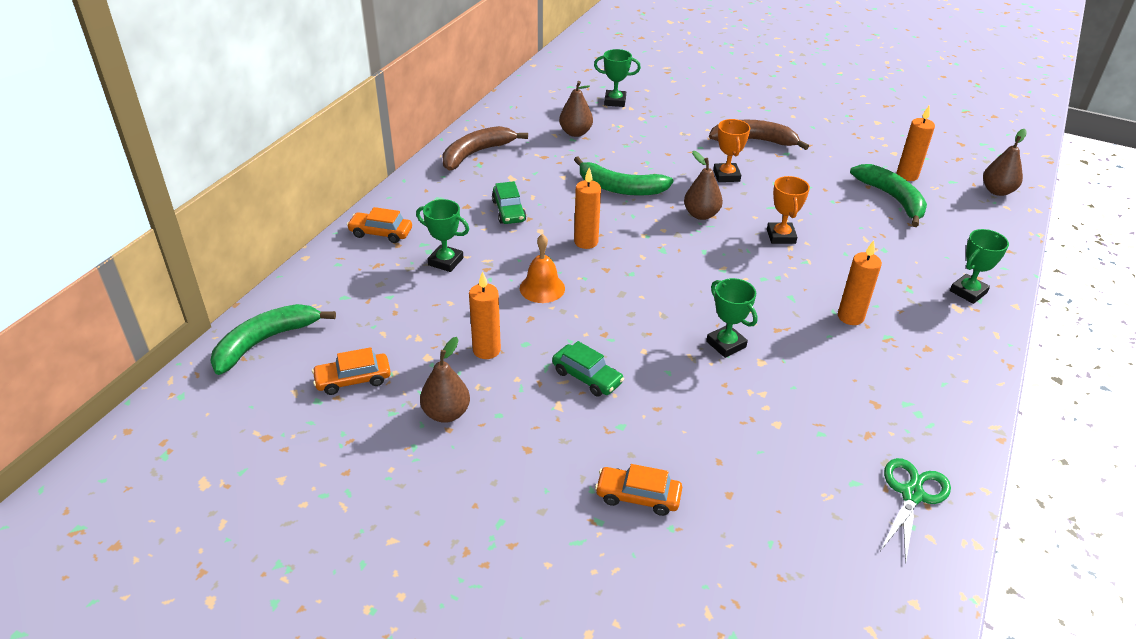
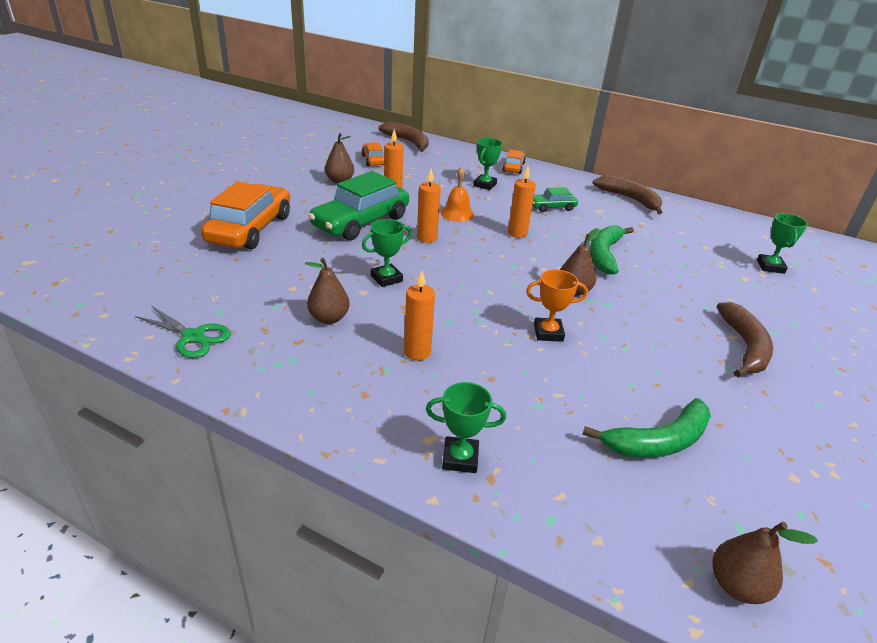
camera: 90 degrees right, 5 degrees down
(265, 341) = (408, 142): green banana -> brown banana
(575, 133) = (690, 241): brown pear -> brown pear (329, 318)
(587, 377) = (361, 222): green car -> green car, size x2.06
(638, 496) = (250, 229): orange car -> orange car, size x2.06
(726, 176) = (653, 316): orange trophy -> none
(907, 175) = (731, 474): orange candle -> orange candle (427, 238)
(968, 292) = (460, 458): green trophy -> green trophy turned 45 degrees counterclockwise

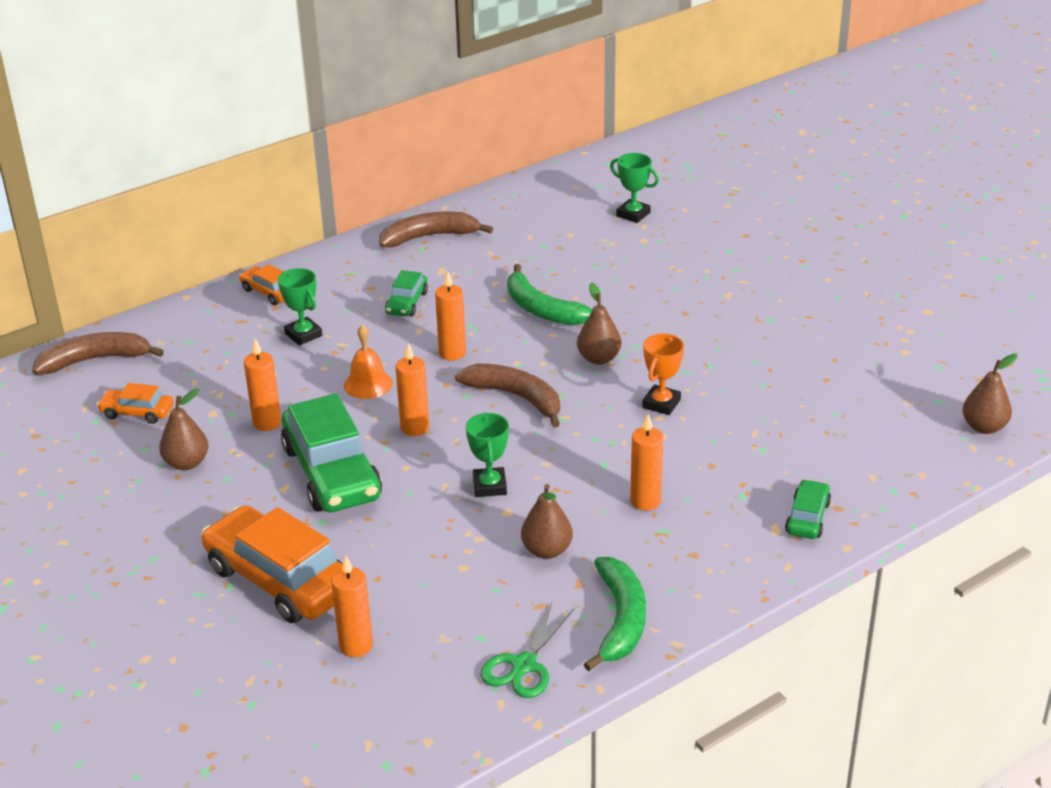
camera: 60 degrees left, 0 degrees up
(193, 337) = (523, 665): green scissors -> green scissors turned 150 degrees clockwise
(196, 267) = (356, 646): none -> orange candle
(460, 458) = (807, 518): green trophy -> green car
(658, 441) = (838, 400): green banana -> green banana (620, 620)
(744, 347) = (747, 296): brown banana -> brown banana (516, 397)

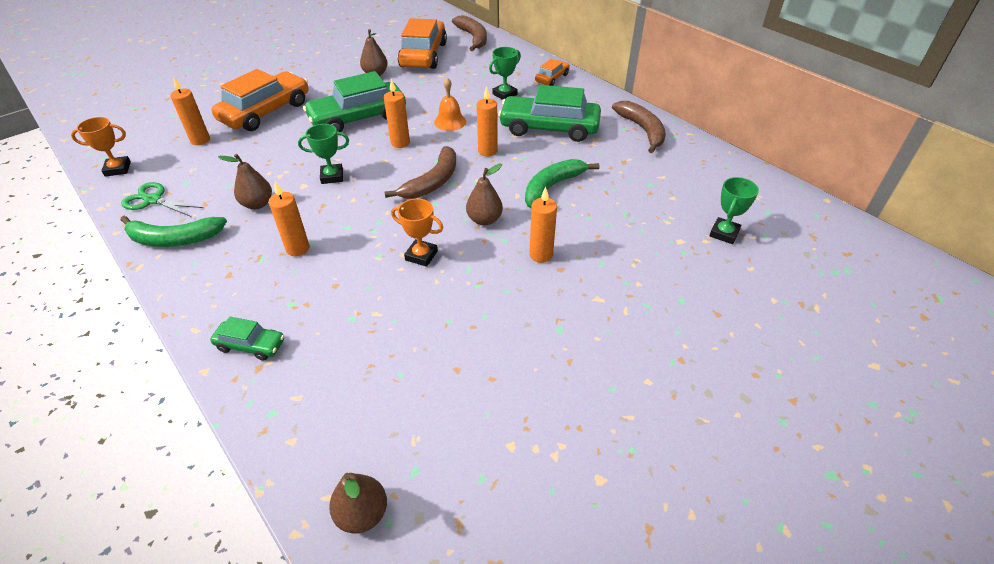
camera: 85 degrees right, 10 degrees up
(137, 412) = (423, 55): orange car -> orange car, size x2.06
(267, 423) = (410, 92): orange candle -> orange candle (541, 255)
(406, 303) = (549, 128): green car -> green car, size x2.06
(427, 733) = (118, 169): none -> orange trophy

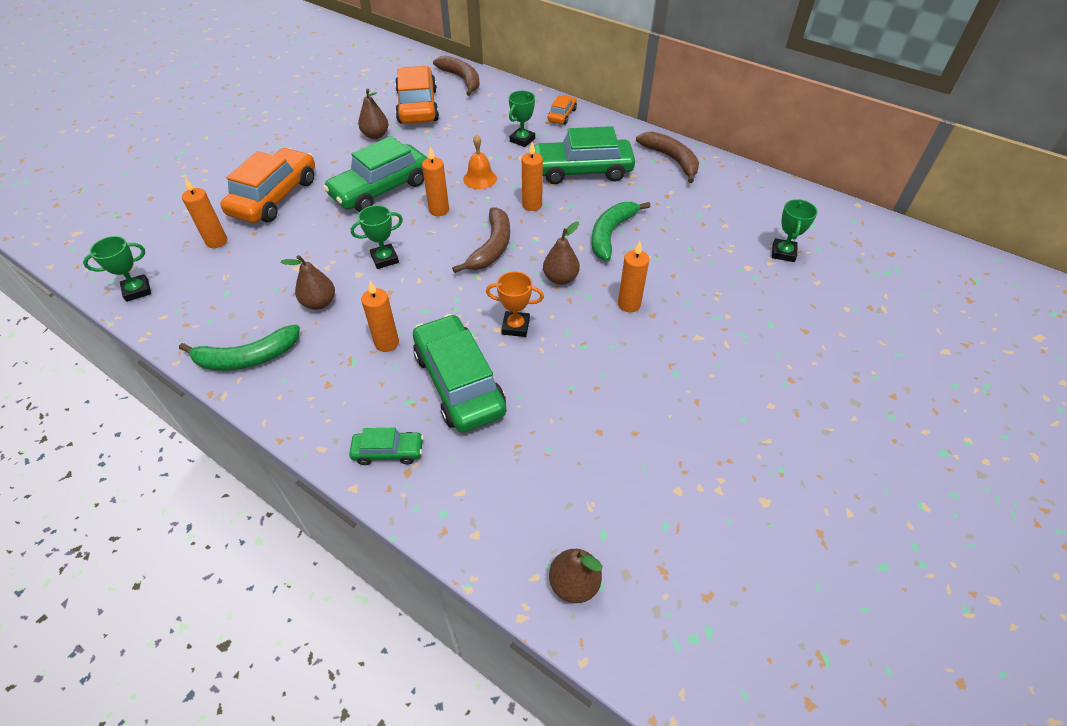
camera: 15 degrees left, 5 degrees up
(118, 169) = (137, 290): orange trophy -> green trophy
(153, 200) = (198, 319): green scissors -> none
(345, 296) = (459, 382): none -> green car

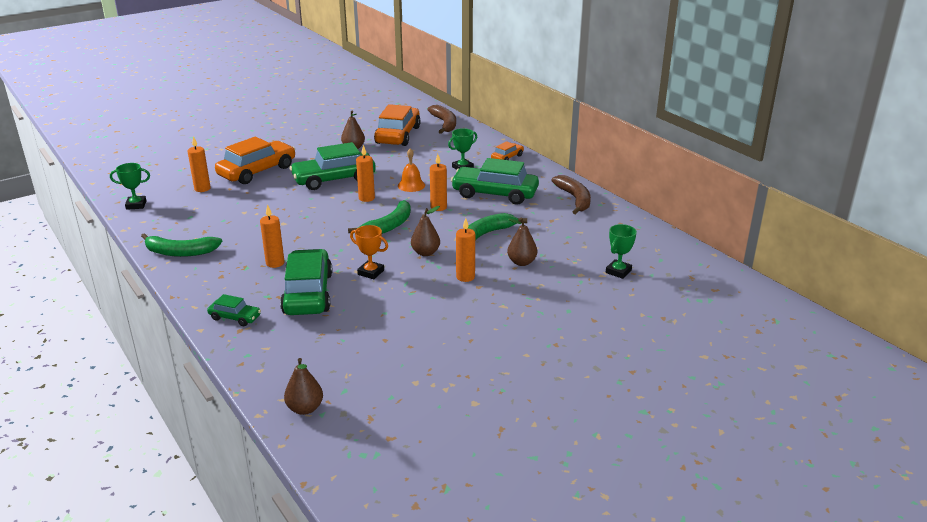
camera: 20 degrees right, 20 degrees down
(319, 303) = (246, 233): brown pear -> brown pear (521, 262)
(385, 259) = (307, 218): green trophy -> none
(491, 247) = (388, 226): brown banana -> green banana

